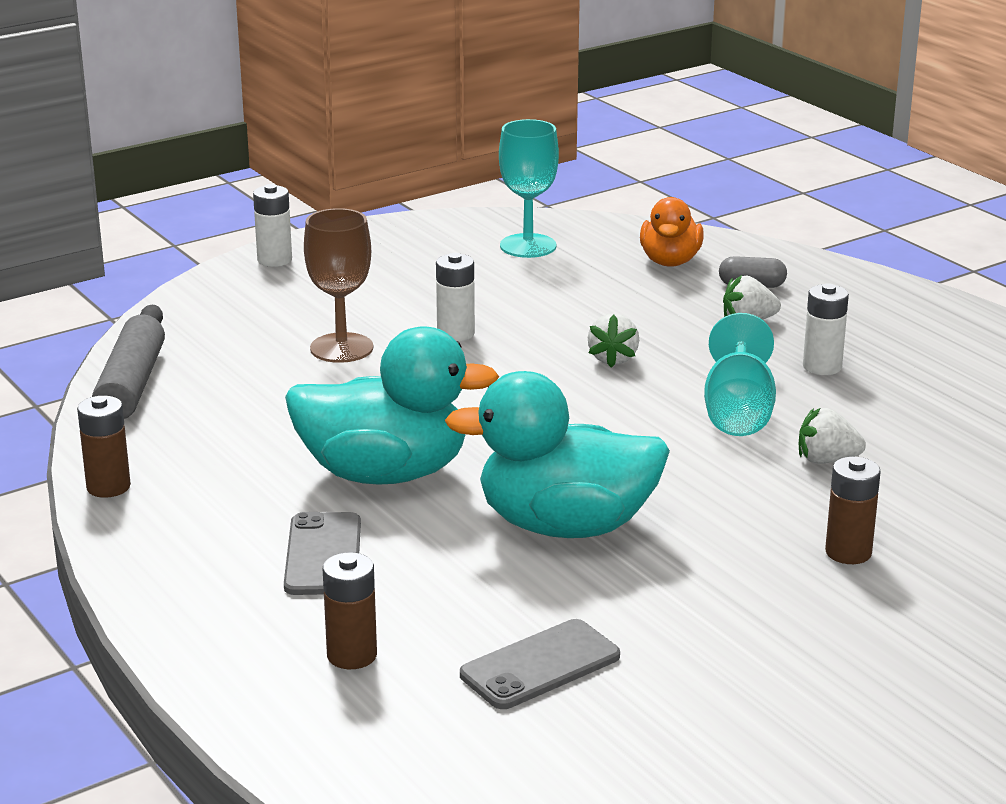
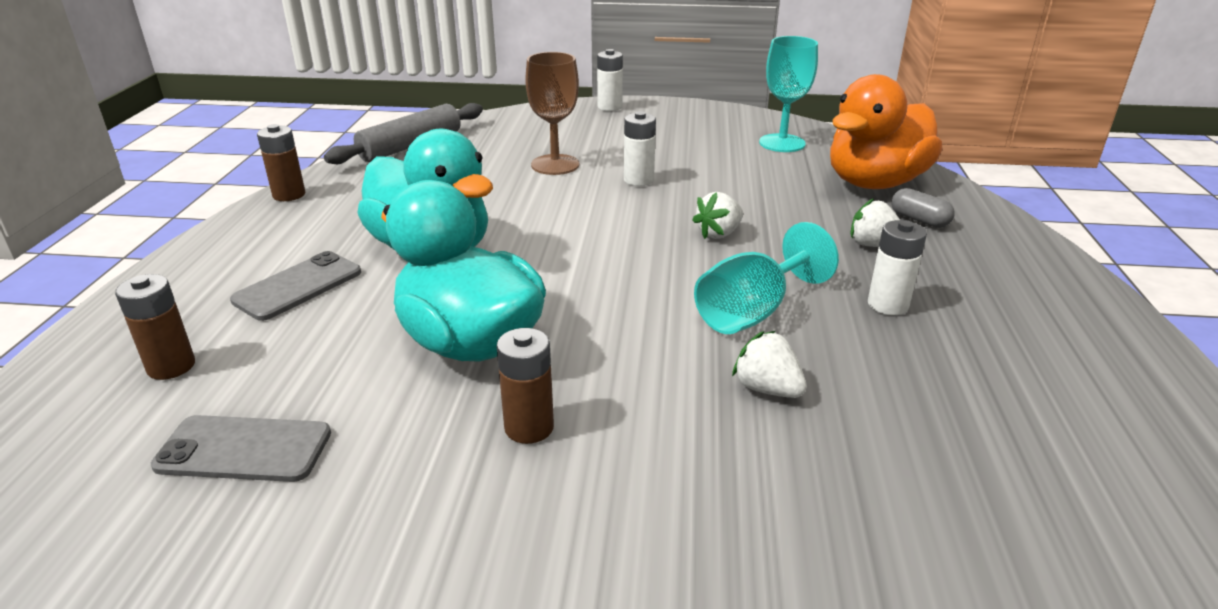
camera: 40 degrees right, 5 degrees up
(670, 261) = (874, 183): orange duck -> orange duck, size x1.71
(848, 552) = (647, 493): brown battery -> brown battery (529, 427)

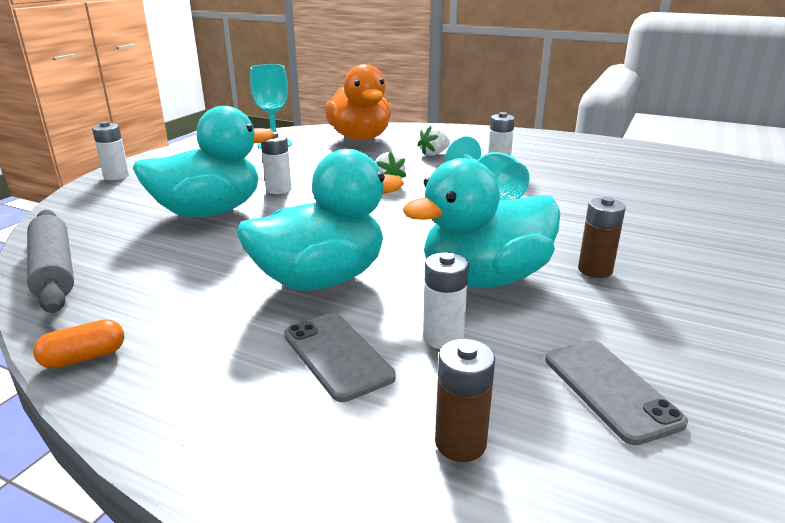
camera: 70 degrees left, 5 degrees down
(244, 449) = (610, 389): grey phone -> grey phone turned 45 degrees counterclockwise
(289, 195) = (84, 357): brown battery -> orange capsule
(334, 334) = (443, 338): none -> white battery
(555, 165) = (209, 212): brown goblet -> turquoise duck
(767, 389) = (568, 204): white strawberry -> none
(919, 220) = (414, 140): grey capsule -> none

